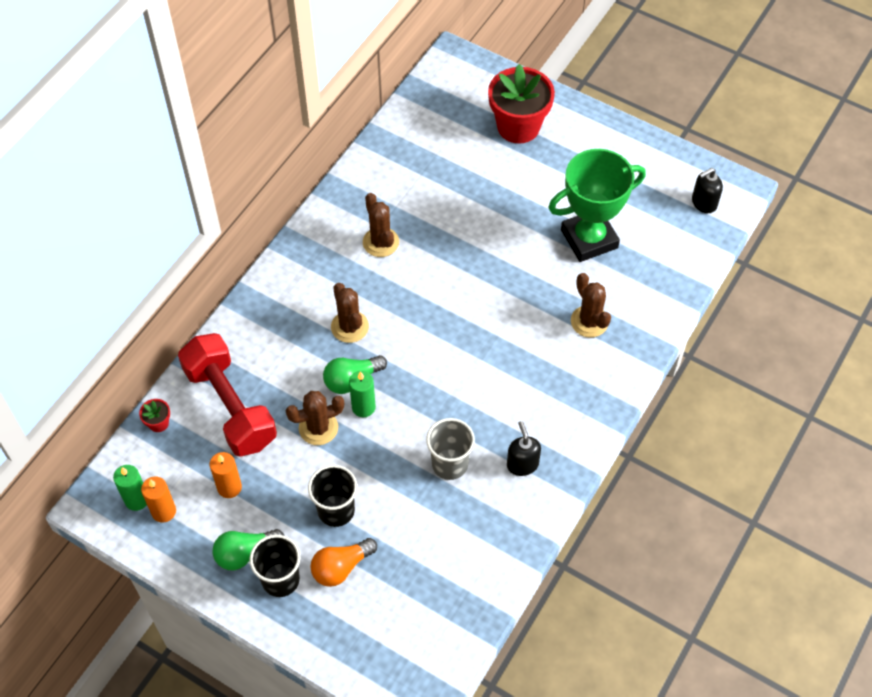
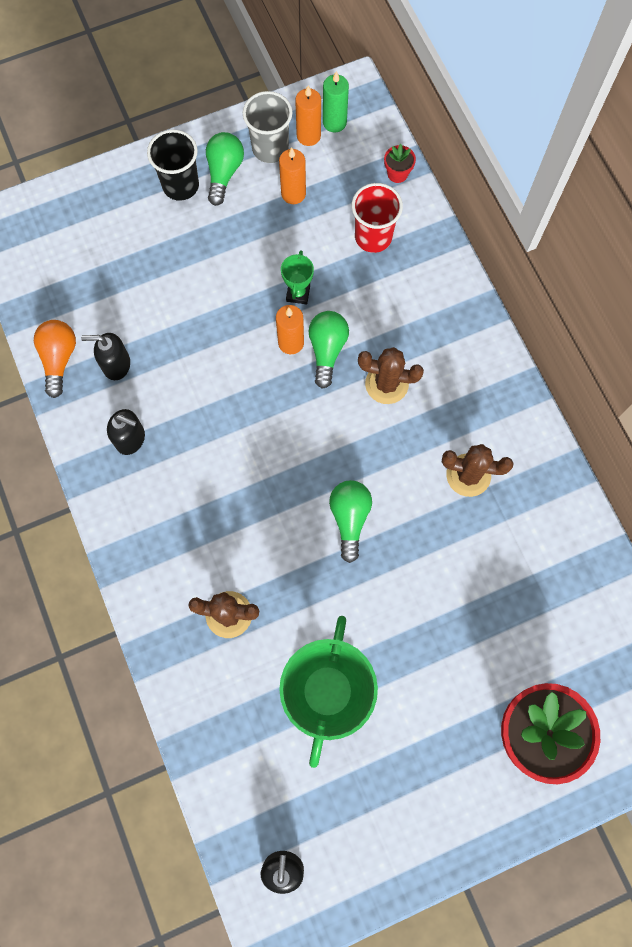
camera: 125 degrees right, 15 degrees up
(230, 406) = (373, 237): red dumbbell -> red cup
(318, 428) = (298, 293): brown cactus -> green trophy
(336, 510) = (208, 260): black cup -> none
(341, 567) = (155, 234): orange light bulb -> orange light bulb (59, 359)
(363, 407) = (291, 343): green candle -> orange candle
(450, 464) = (179, 378): grey cup -> grey cup (270, 148)
(467, 292) = (349, 518): none -> green light bulb
(474, 516) = (116, 365): none -> black soap dispenser

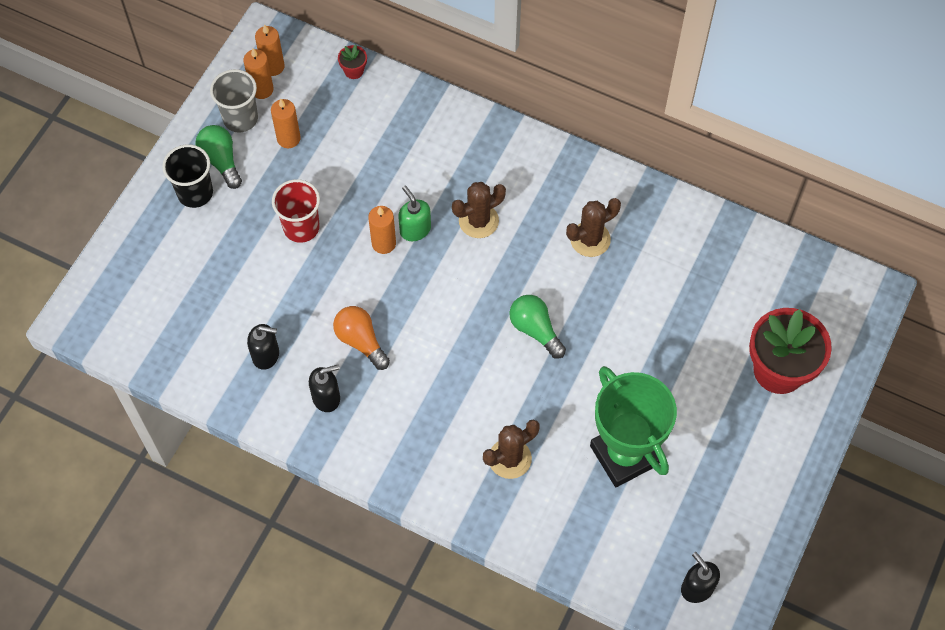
camera: 40 degrees left, 10 degrees down
(59, 359) = (217, 384): orange light bulb -> orange light bulb (361, 341)
(116, 365) = (266, 355): black soap dispenser -> black soap dispenser turned 135 degrees counterclockwise
(298, 293) = (357, 206): green trophy -> none
(327, 350) = (415, 229): green light bulb -> green soap dispenser
(334, 122) = (273, 66): green candle -> orange candle
(373, 237) = (376, 127): red cup -> red cup (301, 227)

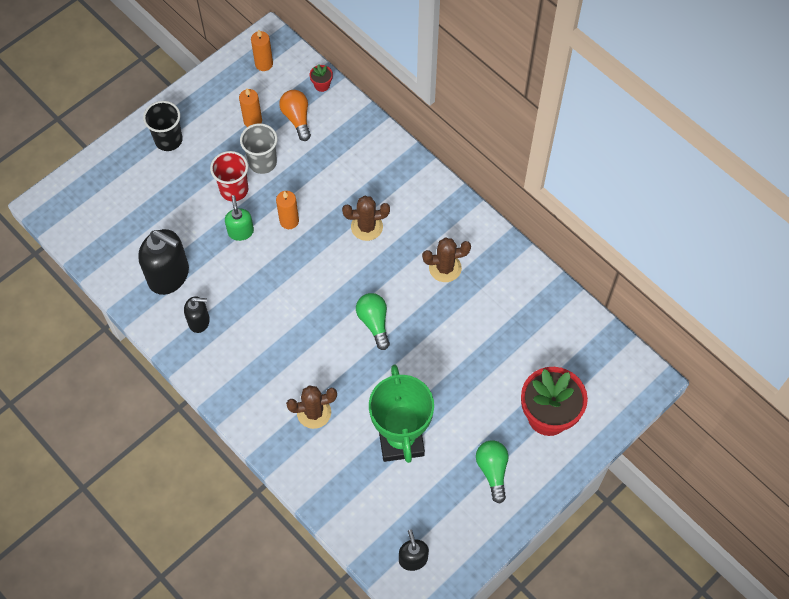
camera: 20 degrees right, 0 degrees up
(221, 161) = (197, 122): green light bulb -> green light bulb (492, 471)
(240, 118) = (224, 95): grey cup -> grey cup (262, 162)
(262, 89) = (248, 78): orange candle -> none
(266, 355) = (169, 275): black soap dispenser -> black soap dispenser, size x1.82
(361, 341) = (241, 288): orange light bulb -> orange light bulb (297, 118)
(415, 229) = (316, 218): green soap dispenser -> green soap dispenser (240, 231)

